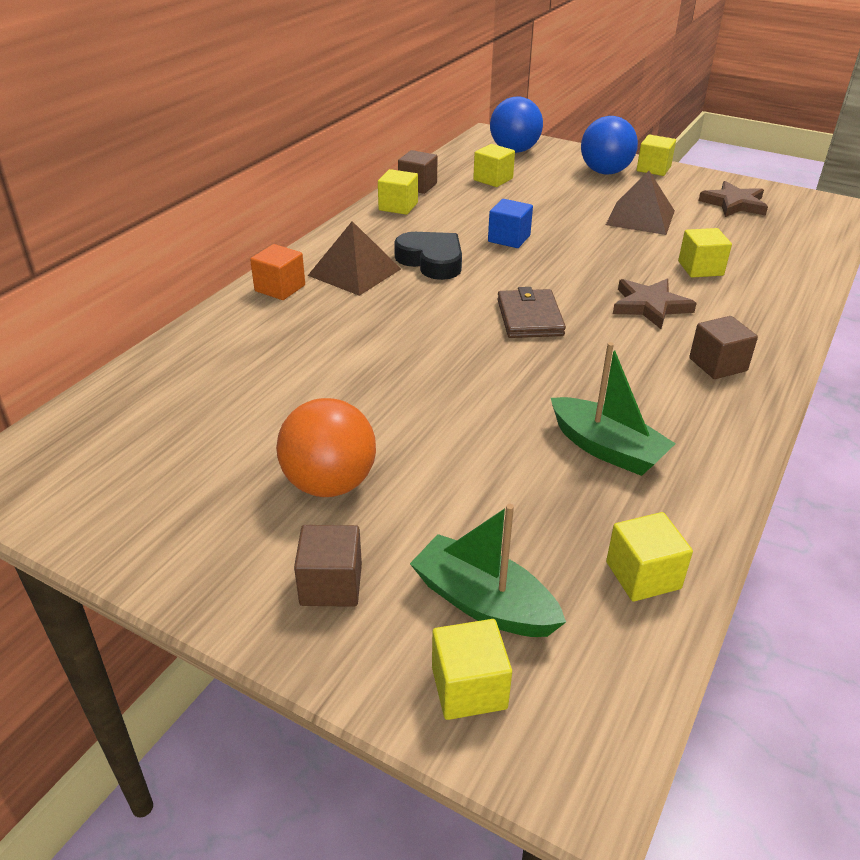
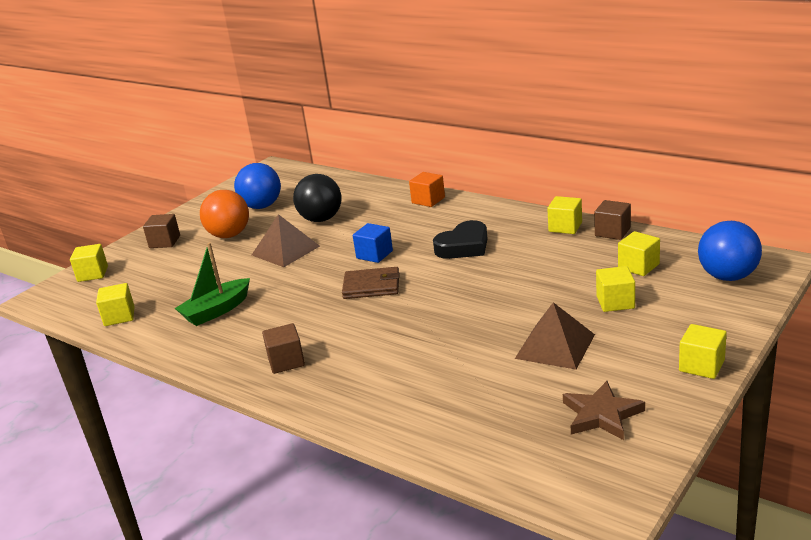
camera: 100 degrees right, 10 degrees down
(303, 379) = (321, 219): none -> black ball
(355, 272) = (448, 221): brown pyramid -> brown pyramid (285, 250)
(483, 602) = (132, 276): green boat -> none
(509, 238) = (503, 276): blue cube -> blue cube (374, 255)
(605, 172) = (679, 331): blue ball -> blue ball (261, 206)
(650, 306) = (377, 338): brown star -> none
(700, 268) = (440, 371): yellow cube -> yellow cube (615, 302)

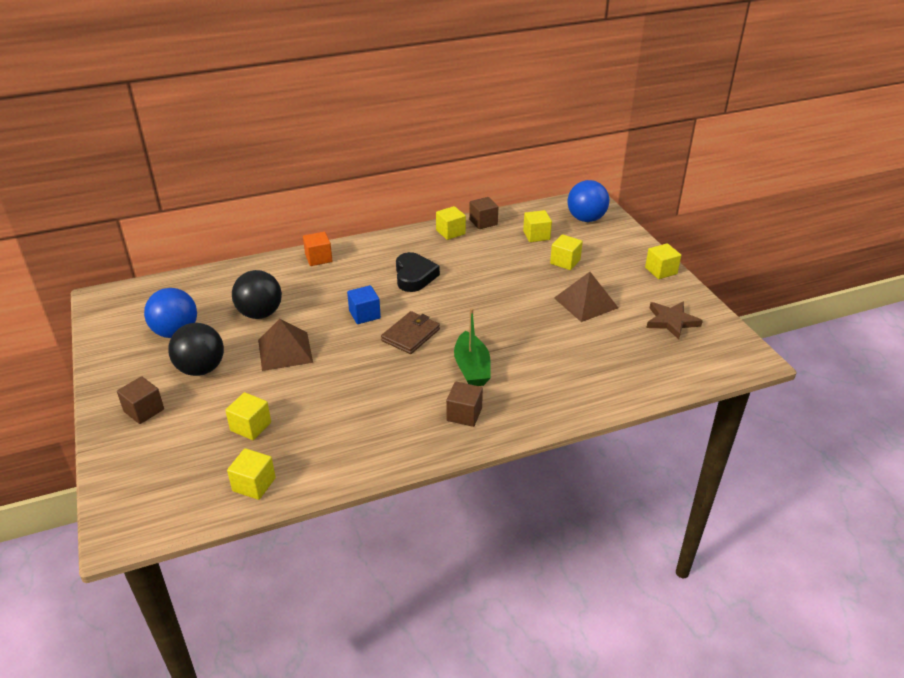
camera: 60 degrees left, 10 degrees up
(92, 274) = (131, 478): yellow cube -> yellow cube (251, 426)
(216, 311) = (333, 422): green boat -> green boat (472, 368)
(229, 235) = (201, 369): orange ball -> black ball

